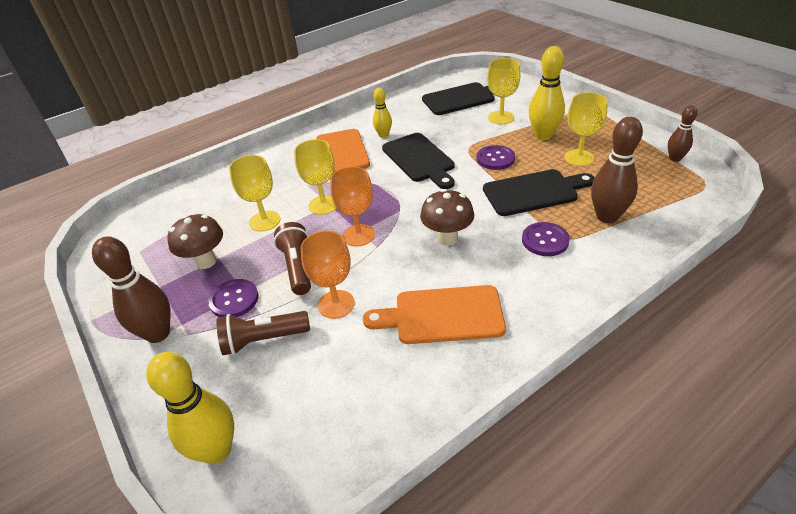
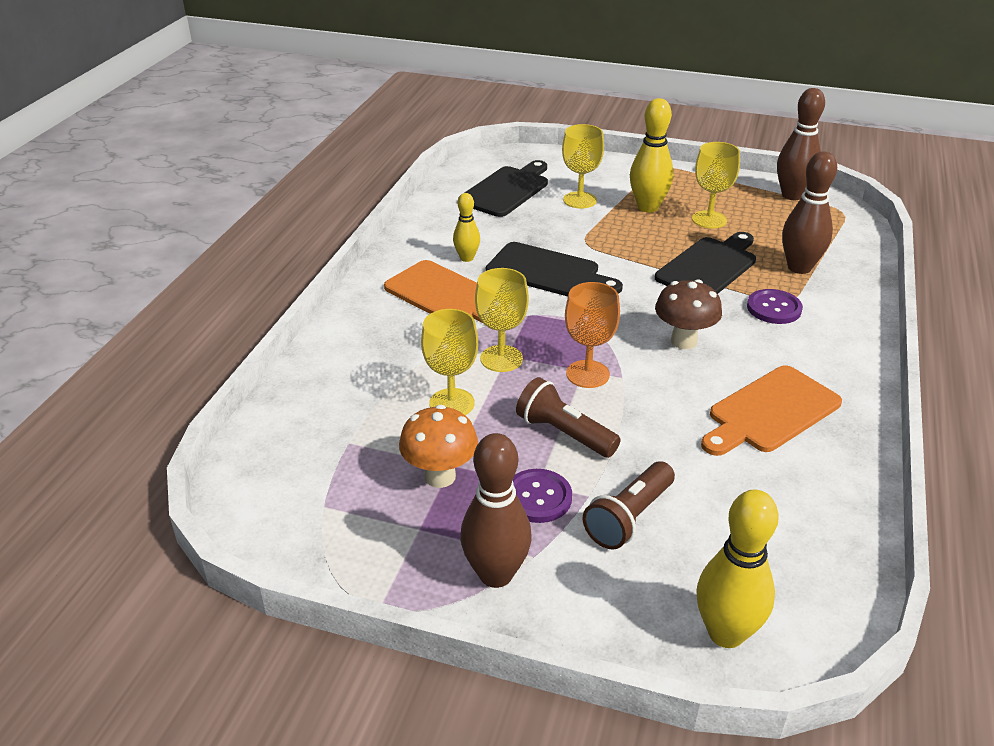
camera: 40 degrees left, 5 degrees down
(206, 261) = (440, 476): brown mushroom -> orange mushroom
(336, 304) = (657, 449): orange goblet -> none
(495, 159) = (629, 245): purple button -> none
(675, 158) = (792, 195): brown bowling pin -> brown bowling pin, size x1.71

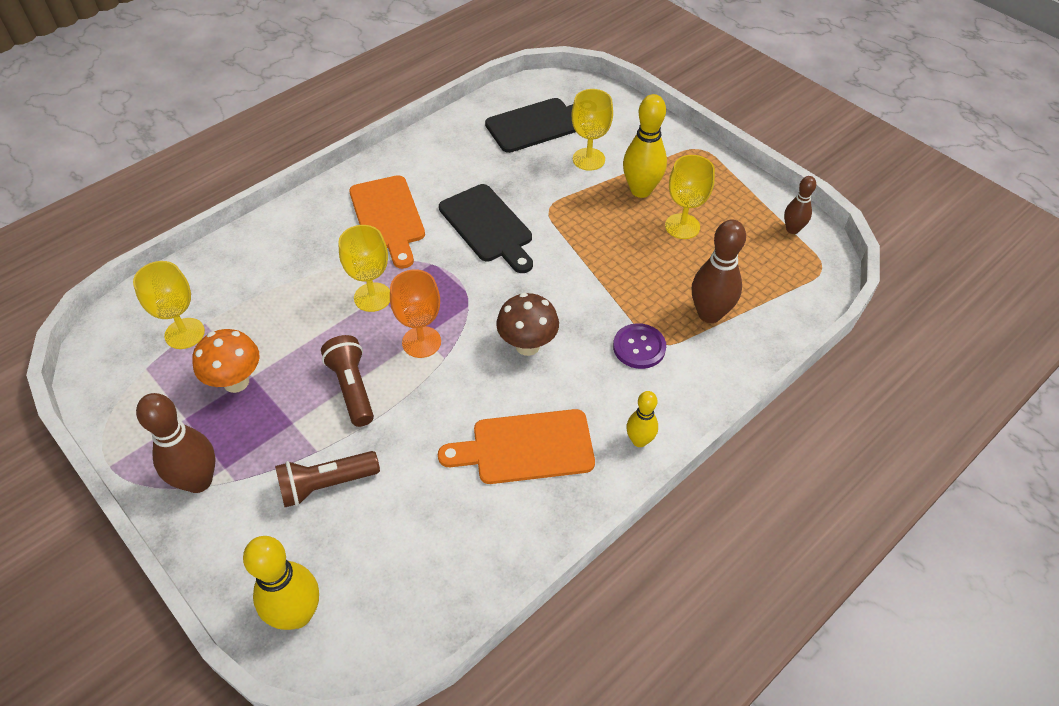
camera: 30 degrees right, 15 degrees up
(452, 403) = (301, 322): yellow goblet -> yellow goblet (184, 333)
(467, 258) = (438, 185): yellow bowling pin -> yellow bowling pin (639, 440)
(538, 497) = (282, 434): purple button -> none
(709, 267) = (628, 278): black cutting board -> none
(792, 195) = (792, 229): brown bowling pin -> brown bowling pin, size x0.59

